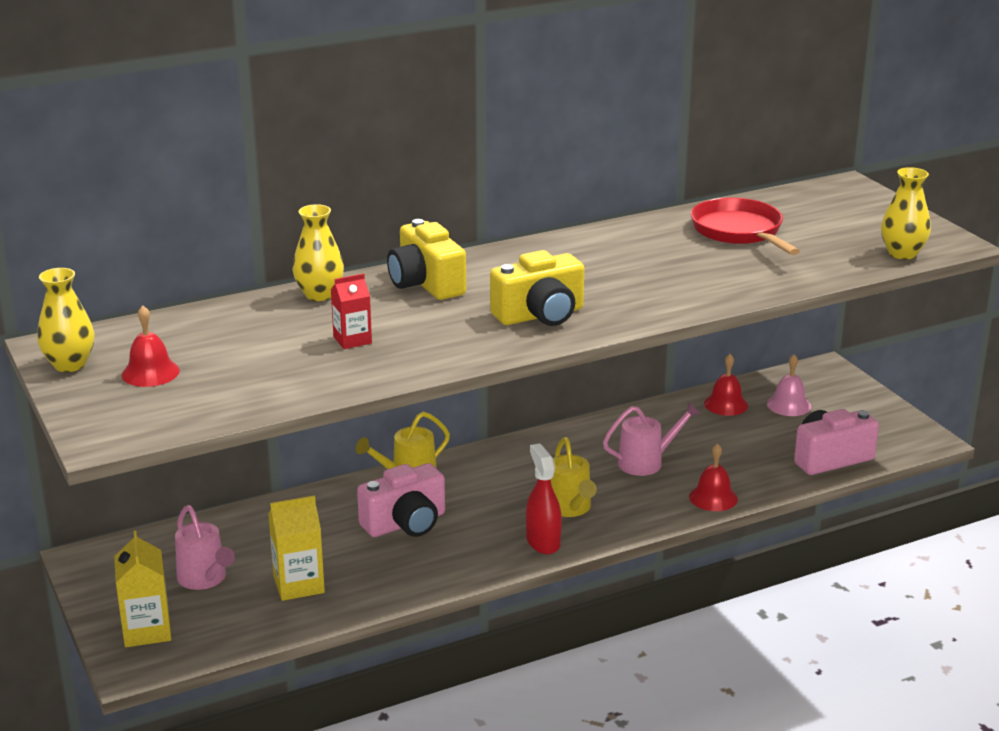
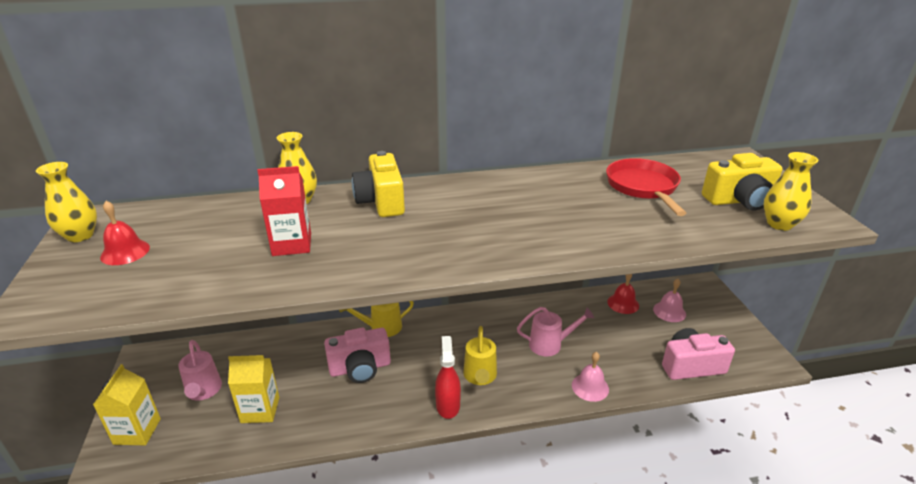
camera: 15 degrees right, 5 degrees up
(352, 340) = (292, 244): red carton -> red carton, size x1.50
(540, 315) = (450, 242): yellow camera -> yellow camera (739, 200)
(713, 497) = (590, 387): red bell -> pink bell

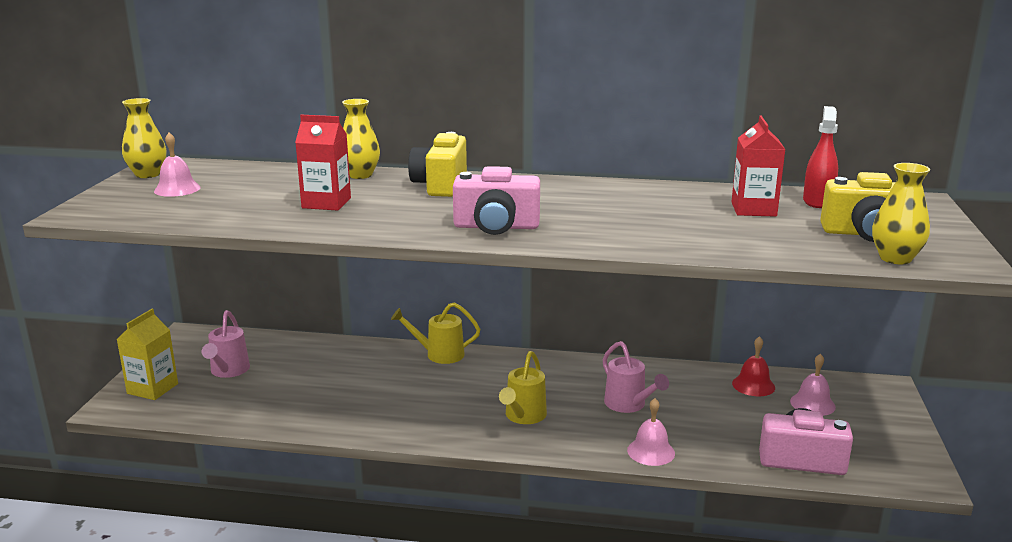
camera: 20 degrees right, 10 degrees down
(125, 252) = (177, 189): red bell -> pink bell
(260, 410) = (274, 396): yellow carton -> none
(360, 368) = (395, 383): pink camera -> pink camera (496, 227)
(448, 405) = (470, 432): red spray bottle -> red spray bottle (817, 201)
(550, 344) = (629, 405): pink watering can -> pink watering can turned 45 degrees clockwise
(643, 187) = (753, 209): red pan -> red carton

